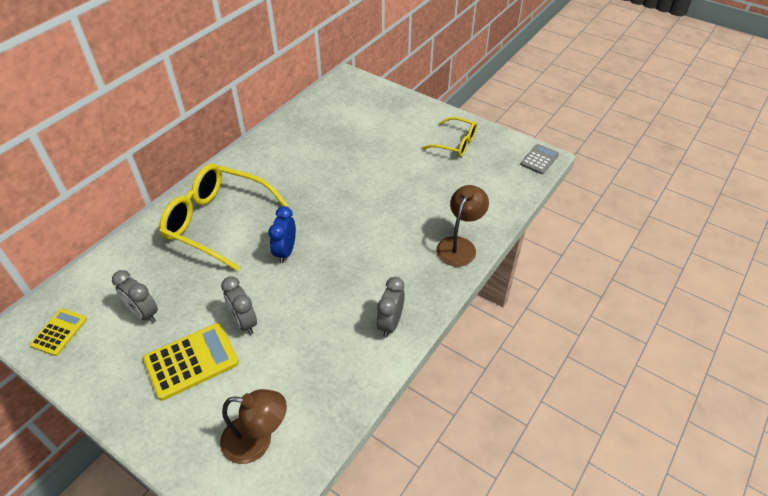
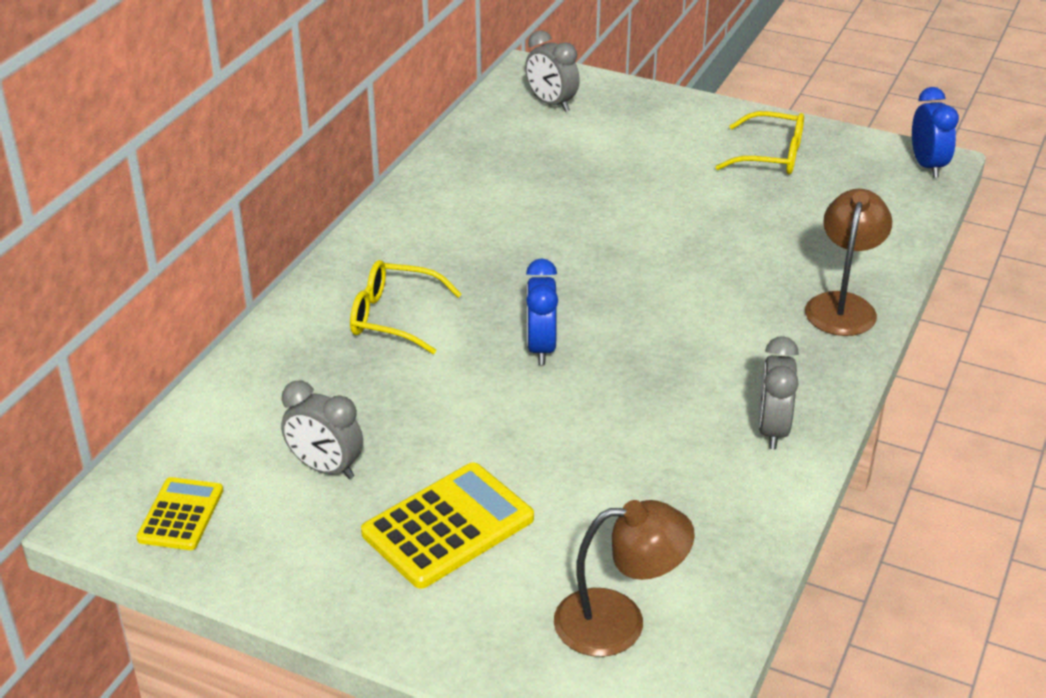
camera: 10 degrees left, 10 degrees down
(217, 222) = (393, 317): yellow glasses -> yellow glasses, size x0.55
(244, 322) = (515, 459): grey clock -> grey clock (551, 103)
(539, 159) = (927, 166): grey calculator -> blue clock

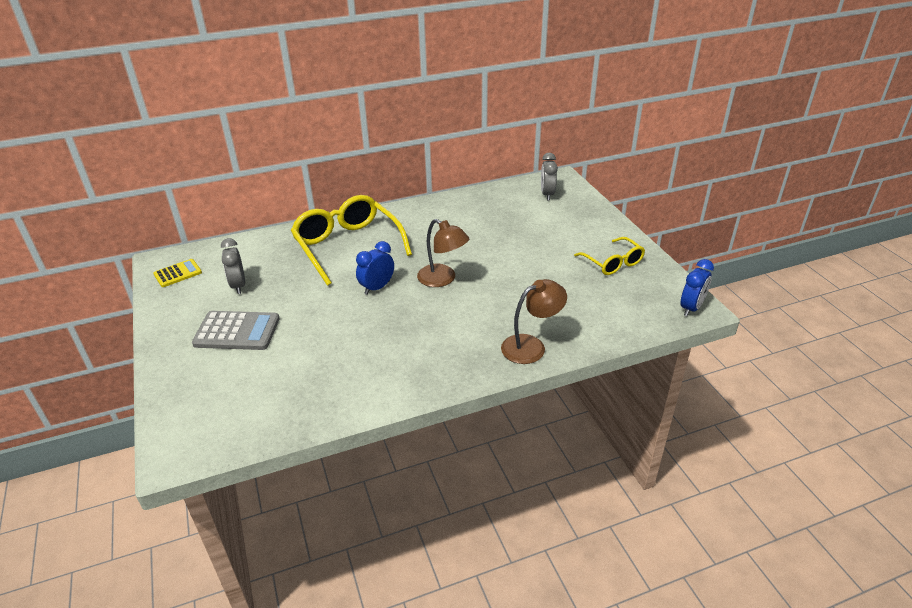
camera: 45 degrees right, 0 degrees up
(393, 317) = (347, 246): yellow glasses -> yellow glasses, size x1.81
(448, 526) = (237, 331): yellow calculator -> grey calculator
(619, 621) = (225, 407): brown lamp -> brown lamp (443, 279)
(772, 430) = (407, 377): grey clock -> none

